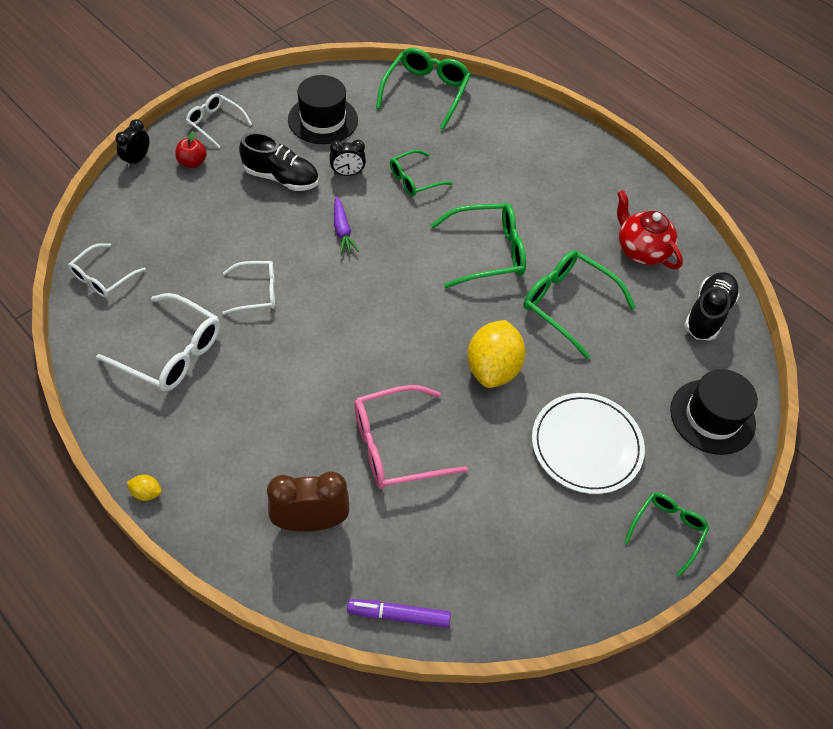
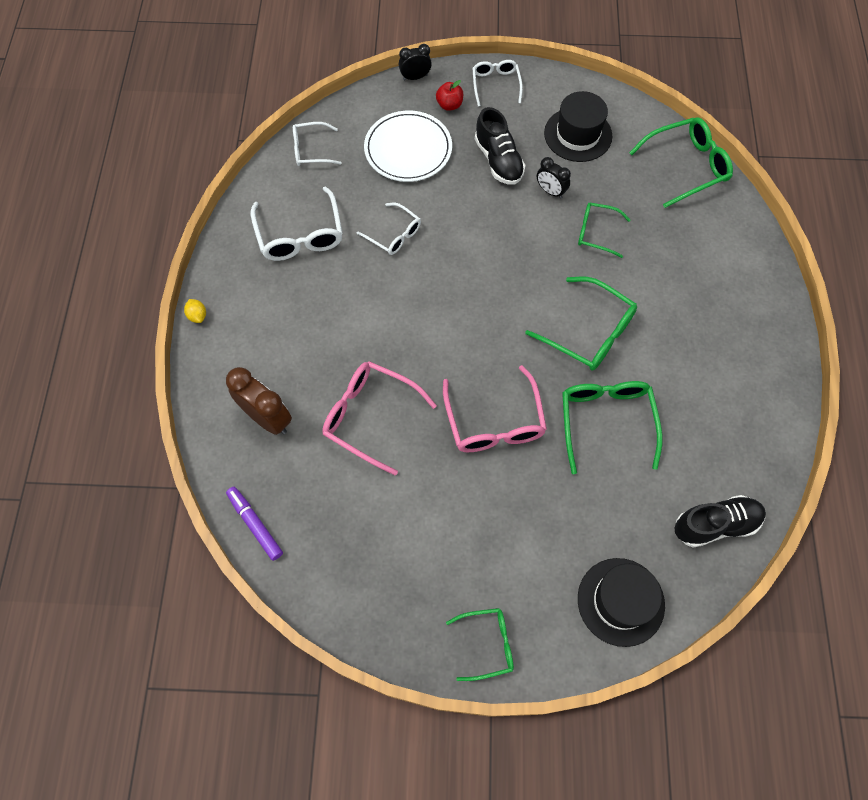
camera: 50 degrees right, 10 degrees up
(342, 230) = (499, 233): purple carrot -> none
(492, 368) = (494, 421): yellow lemon -> pink glasses
(586, 445) = (499, 533): white plate -> white plate (408, 149)
(641, 250) = (719, 429): red teapot -> none

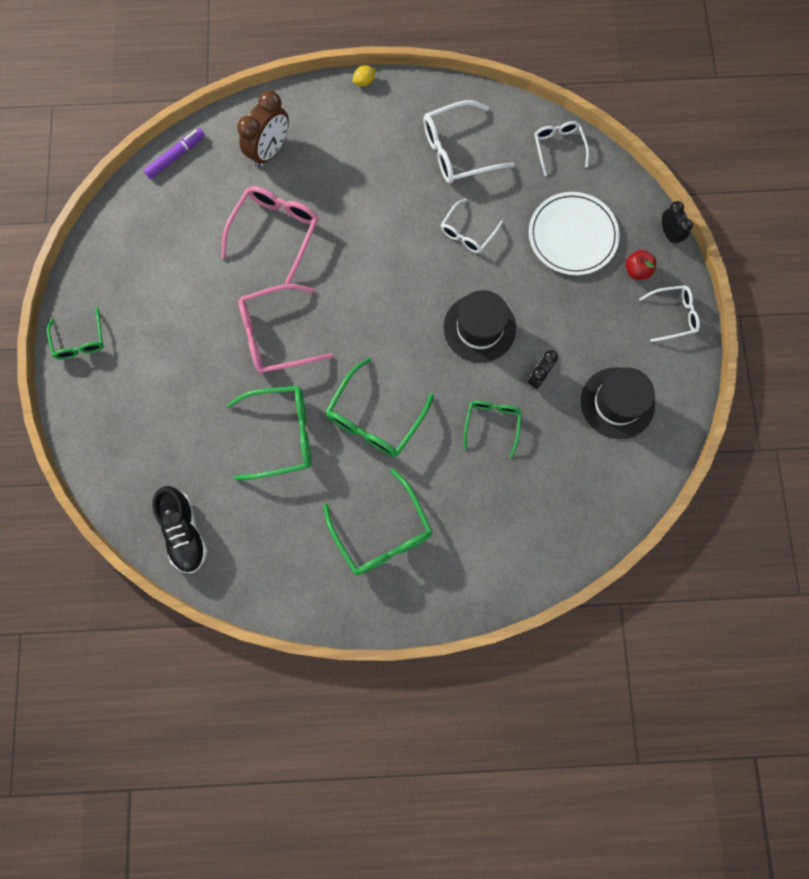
camera: 85 degrees right, 10 degrees up
(498, 160) = (570, 323): black shoe -> none
(620, 601) = (115, 447): black hat -> black hat (479, 328)
(686, 166) = (590, 518): green glasses -> green glasses (382, 532)

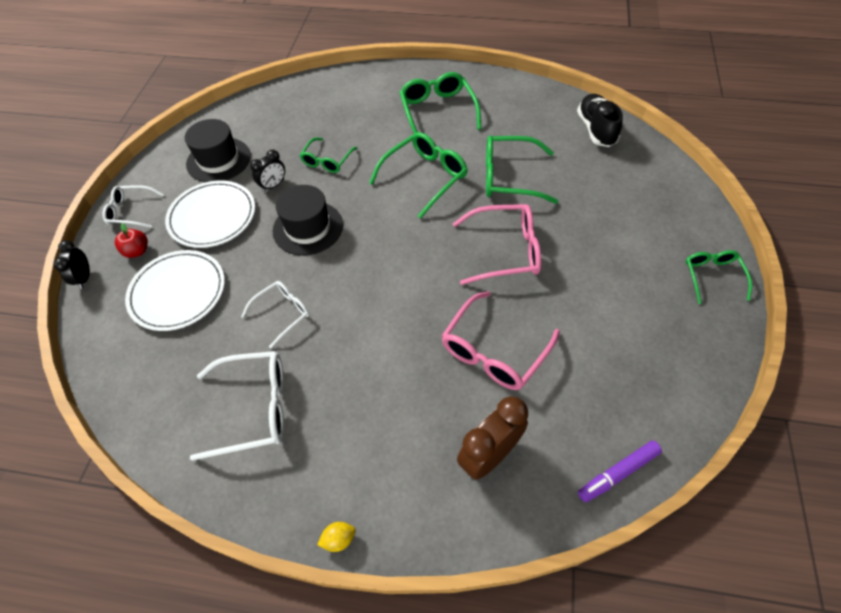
camera: 165 degrees left, 20 degrees down
(558, 148) = (136, 389): white glasses -> none
(584, 324) = (212, 216): none -> white plate

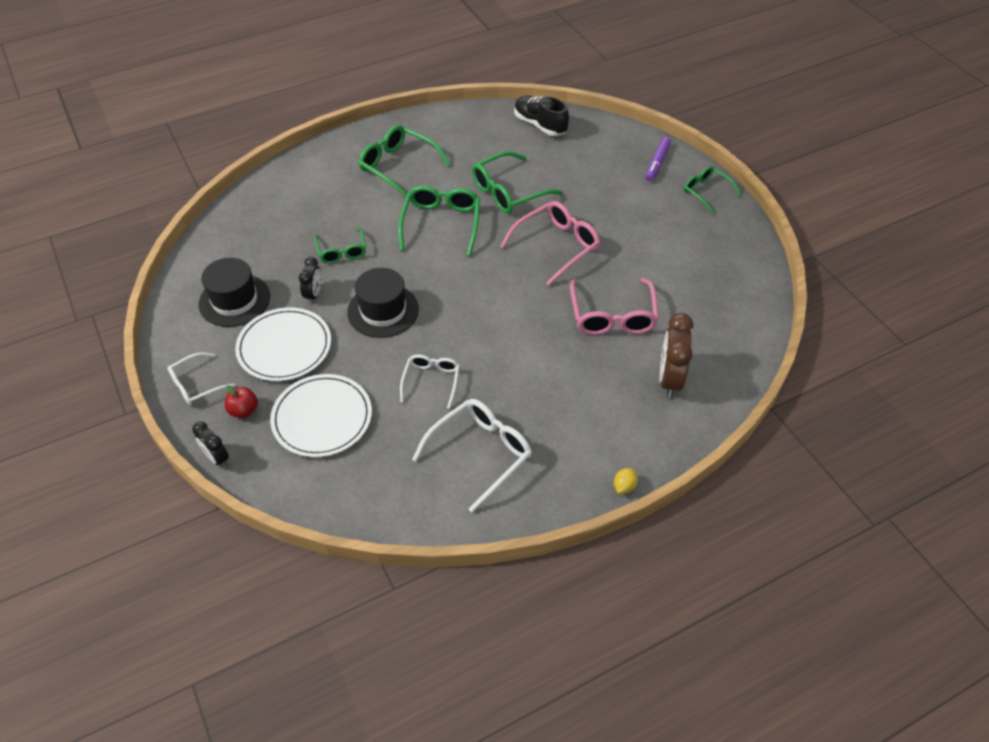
camera: 40 degrees left, 5 degrees down
(618, 473) = (752, 341): purple marker -> purple marker (657, 163)

